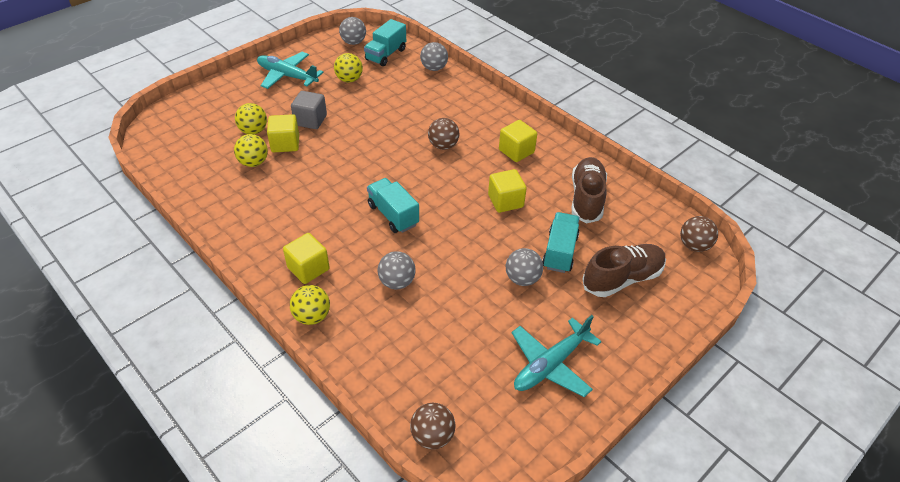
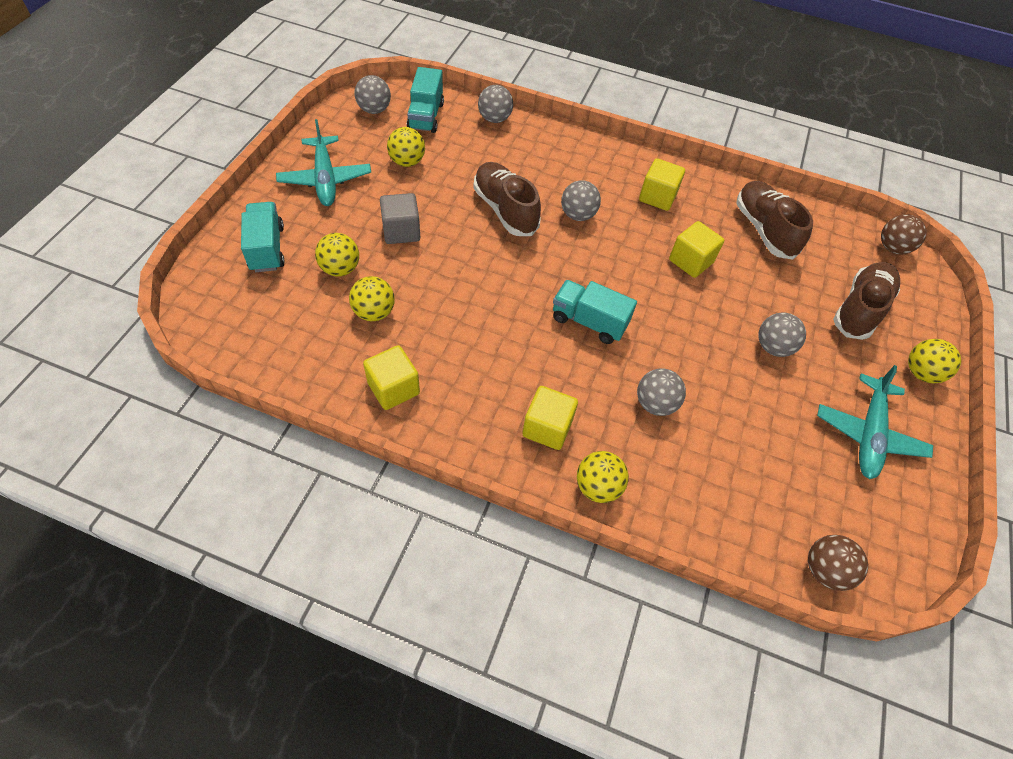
camera: 30 degrees left, 10 degrees up
(285, 144) = (394, 273): yellow cube -> yellow cube (393, 388)
(287, 76) = (325, 179): turquoise plane -> turquoise plane turned 105 degrees counterclockwise
(392, 127) = (505, 210): none -> brown shoe
(443, 145) = (577, 215): brown ball -> grey ball
(560, 252) = (784, 301): turquoise truck -> turquoise truck (267, 248)
(637, 341) = (921, 373): none -> yellow ball

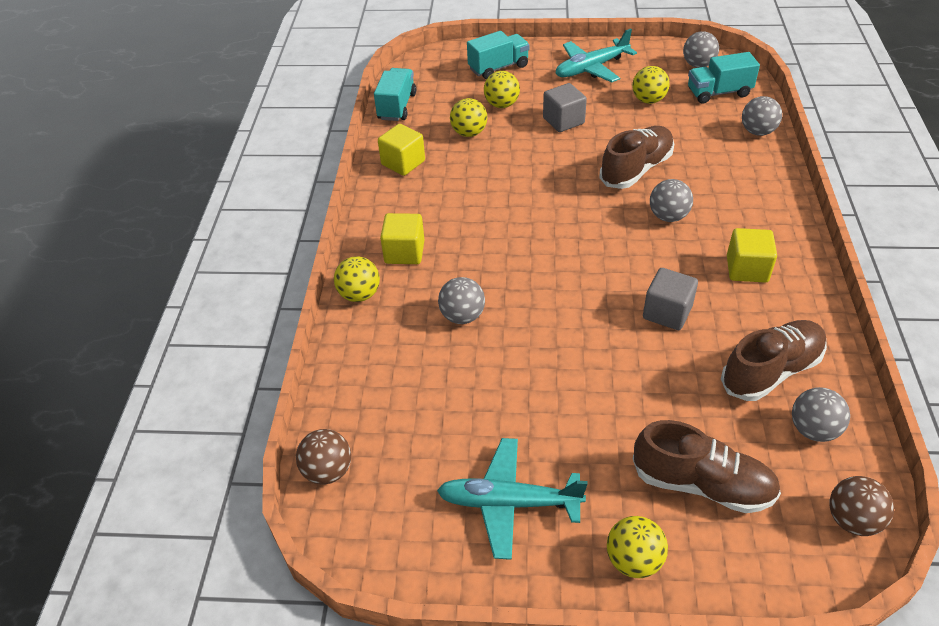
camera: 80 degrees right, 10 degrees down
(589, 321) = (534, 253): turquoise truck -> turquoise truck (397, 106)
(691, 261) = (667, 312): yellow cube -> grey cube
(773, 347) = (586, 400): grey ball -> grey ball (813, 429)

